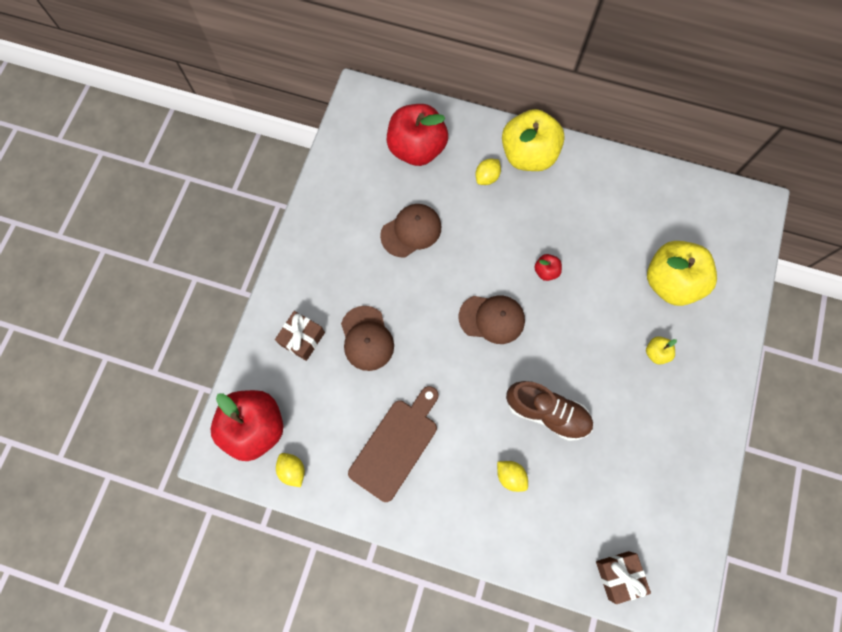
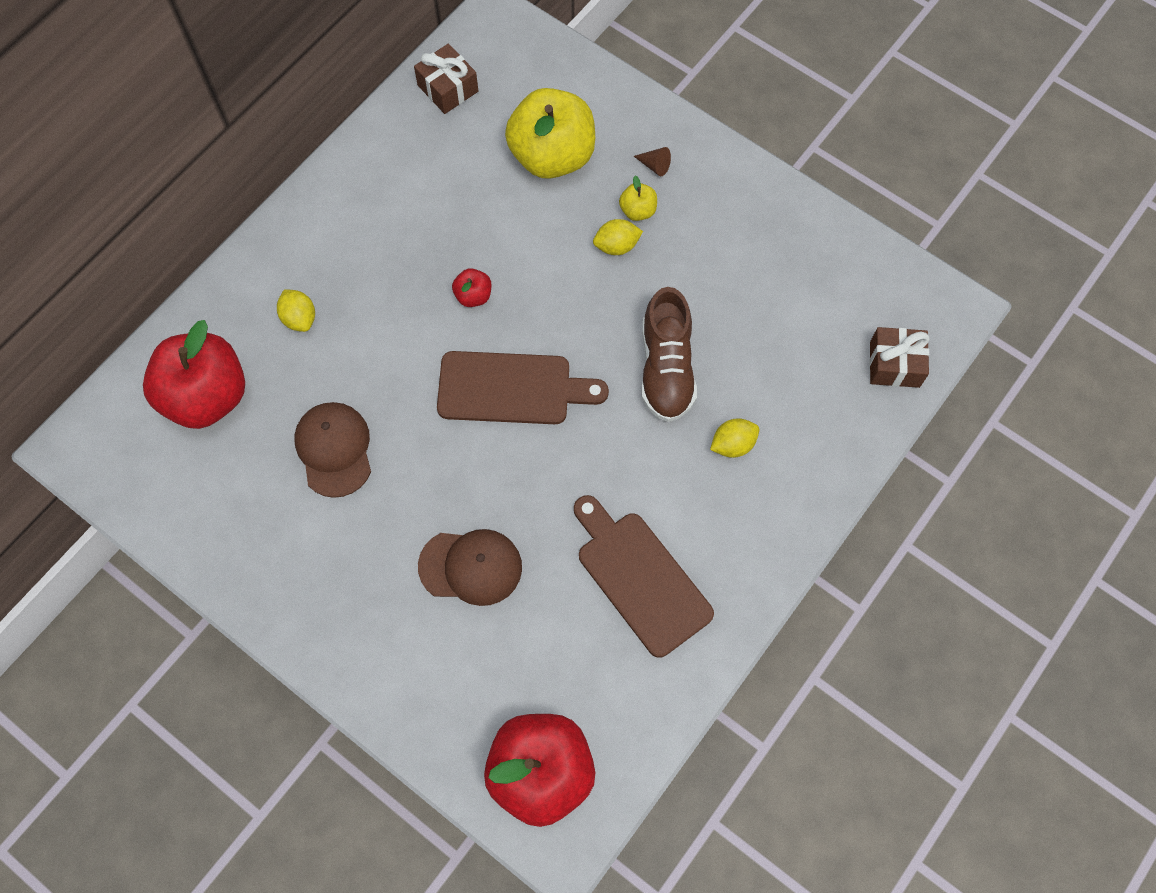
camera: 70 degrees left, 5 degrees down
(292, 470) = (624, 735): yellow lemon -> yellow lemon (616, 246)
(302, 338) = (433, 660): brown gift -> brown gift (448, 88)
(492, 319) = (511, 389): brown cap -> brown cutting board
(528, 155) = (292, 253): yellow apple -> none
(547, 412) = (666, 369): brown shoe -> brown shoe turned 135 degrees clockwise
(696, 352) = (654, 165): none -> brown cone

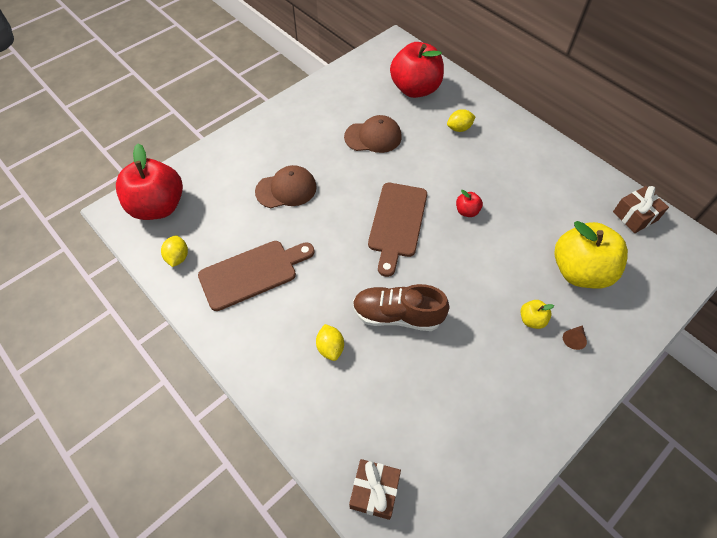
camera: 100 degrees right, 10 degrees down
(471, 567) = (286, 189): brown cap -> brown cap turned 120 degrees counterclockwise
(616, 246) = (501, 300): yellow lemon -> yellow lemon (178, 257)

